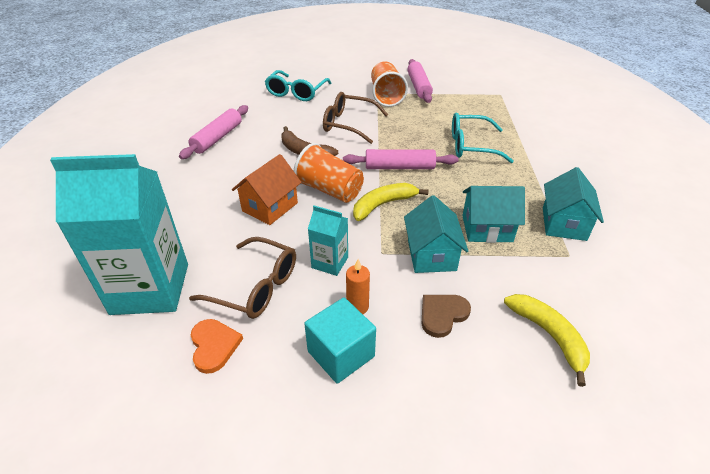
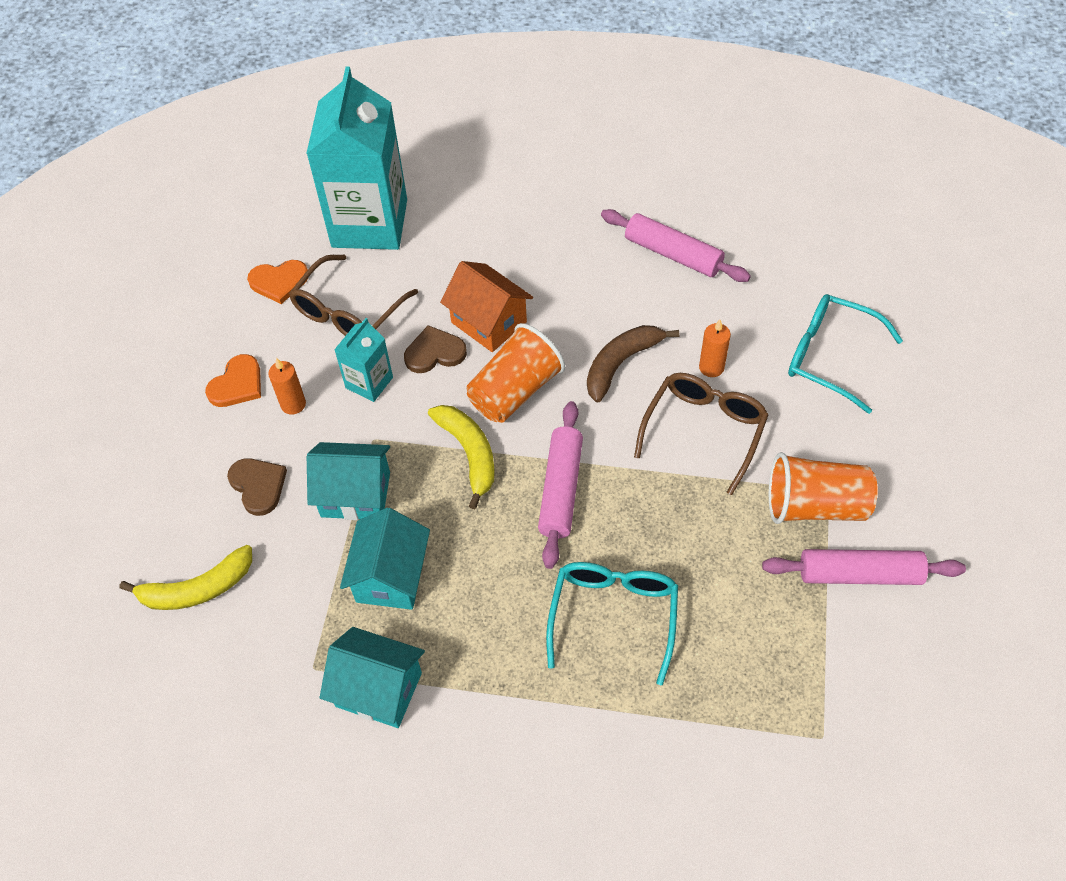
camera: 100 degrees right, 15 degrees up
(298, 230) = (434, 352): none -> brown heart
(305, 123) = (711, 367): none -> orange candle
(341, 354) = (237, 384): turquoise cube -> orange heart

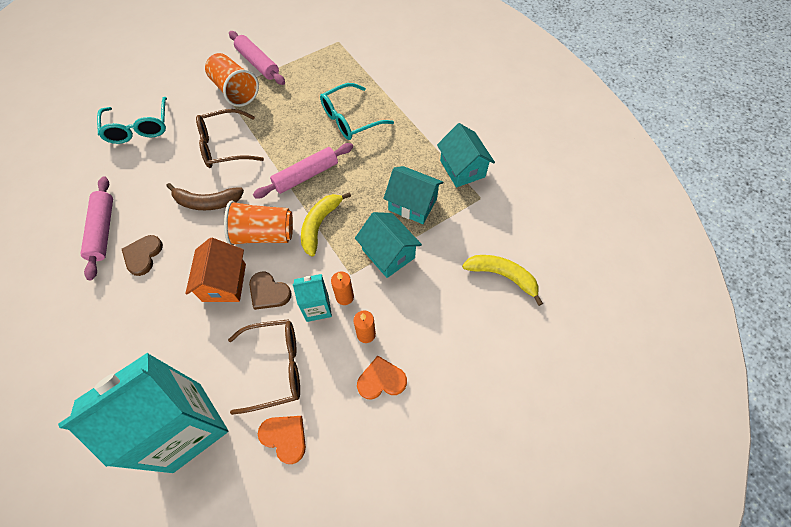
camera: 135 degrees left, 5 degrees up
(258, 486) = (428, 302): brown heart -> brown heart (143, 255)
(391, 576) = (412, 204): turquoise house -> turquoise house turned 60 degrees clockwise
(711, 367) = (181, 166): orange candle -> orange candle (345, 297)

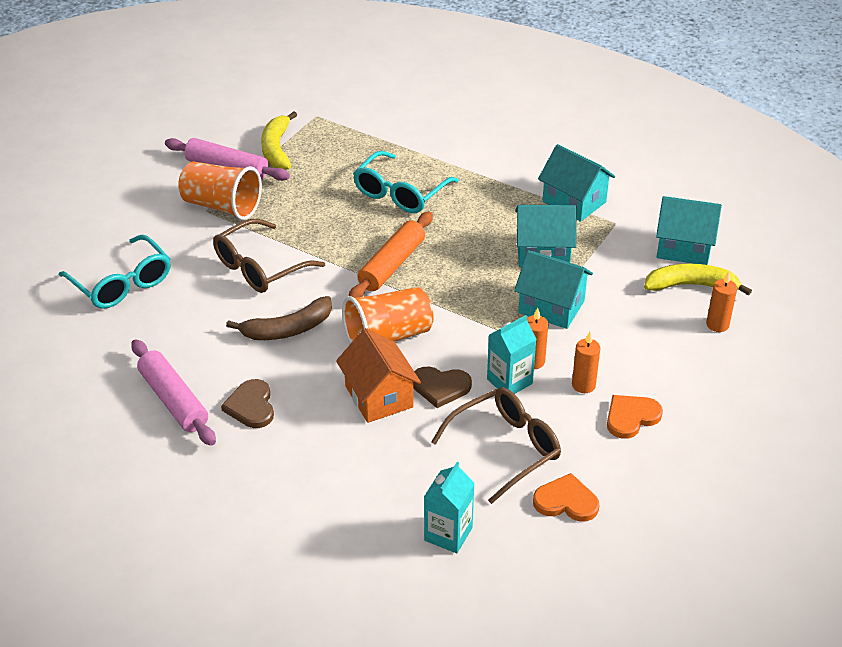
camera: 25 degrees left, 20 degrees down
(187, 426) = (448, 534): turquoise carton -> turquoise carton, size x0.47
(306, 175) = (392, 265): pink rolling pin -> orange rolling pin
(320, 225) = (449, 306): yellow banana -> yellow banana (277, 149)
(500, 321) = (717, 325): none -> orange candle
(517, 239) = (683, 248): none -> turquoise house

